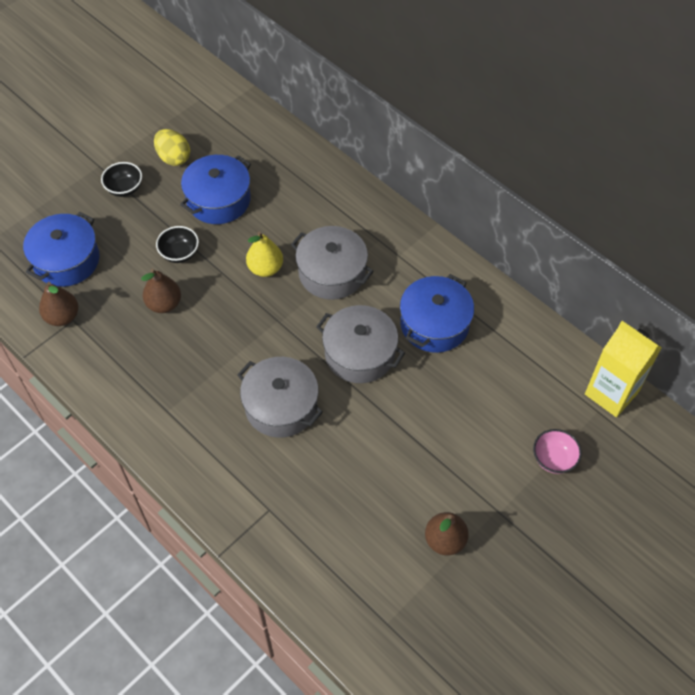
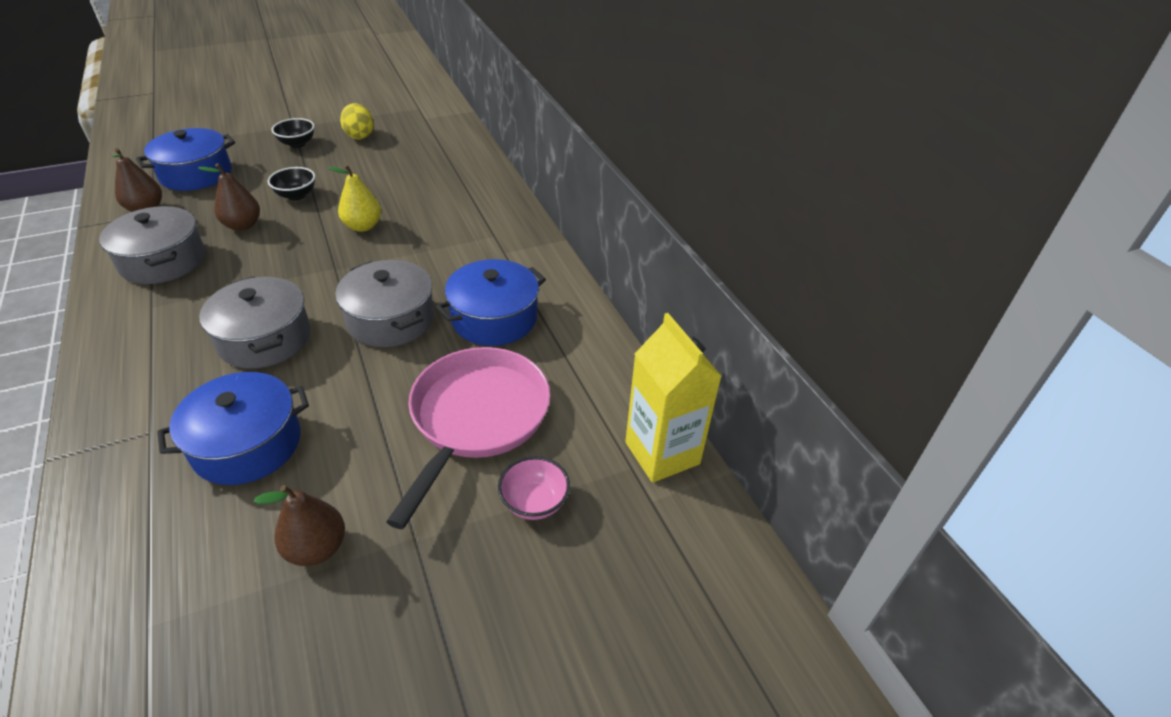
camera: 20 degrees right, 15 degrees down
(218, 200) = (369, 170): blue pot -> blue pot (247, 444)
(332, 273) = (424, 247): grey pot -> grey pot (163, 261)
(478, 413) = (476, 418): none -> pink pan

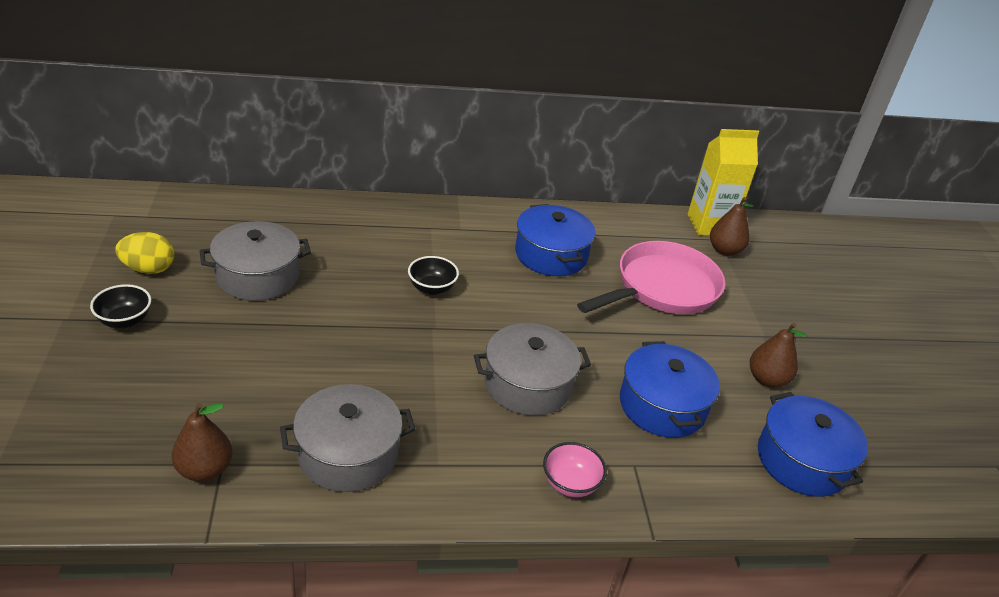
camera: 75 degrees left, 5 degrees down
(196, 174) = (137, 418): blue pot -> blue pot (802, 461)
(243, 225) = (307, 384): brown pear -> brown pear (724, 250)
(296, 195) = (265, 336): black bowl -> black bowl (432, 288)
(363, 226) = (365, 299): yellow pear -> none
(390, 319) = (530, 307): grey pot -> grey pot (257, 276)
(476, 418) = (662, 288): pink pan -> pink pan turned 105 degrees clockwise
(534, 502) = (741, 282): pink bowl -> pink bowl (570, 484)

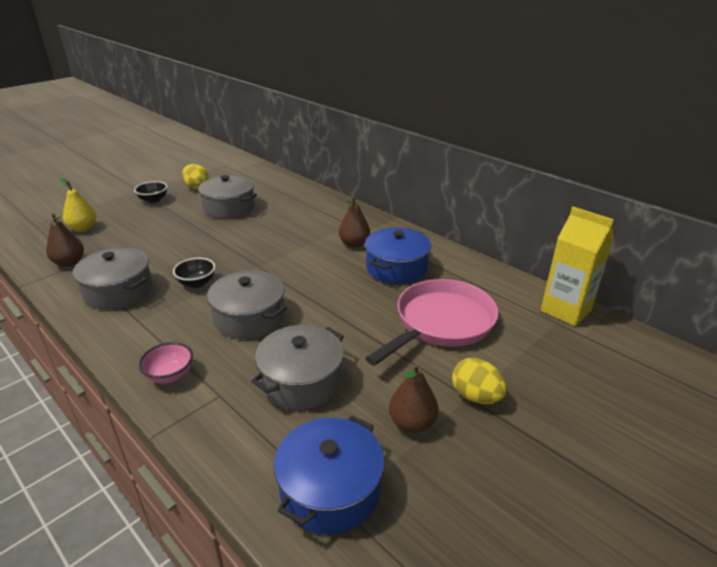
camera: 55 degrees right, 5 degrees down
(110, 418) = (83, 228): none -> yellow pear
(432, 288) = (294, 249): black bowl -> black bowl (197, 283)
(662, 288) = (441, 323): pink pan -> pink pan turned 60 degrees counterclockwise
(662, 405) = (301, 381): blue pot -> grey pot
(724, 250) = (547, 331): brown pear -> brown pear (354, 244)
(765, 332) = (476, 397): none -> yellow egg

